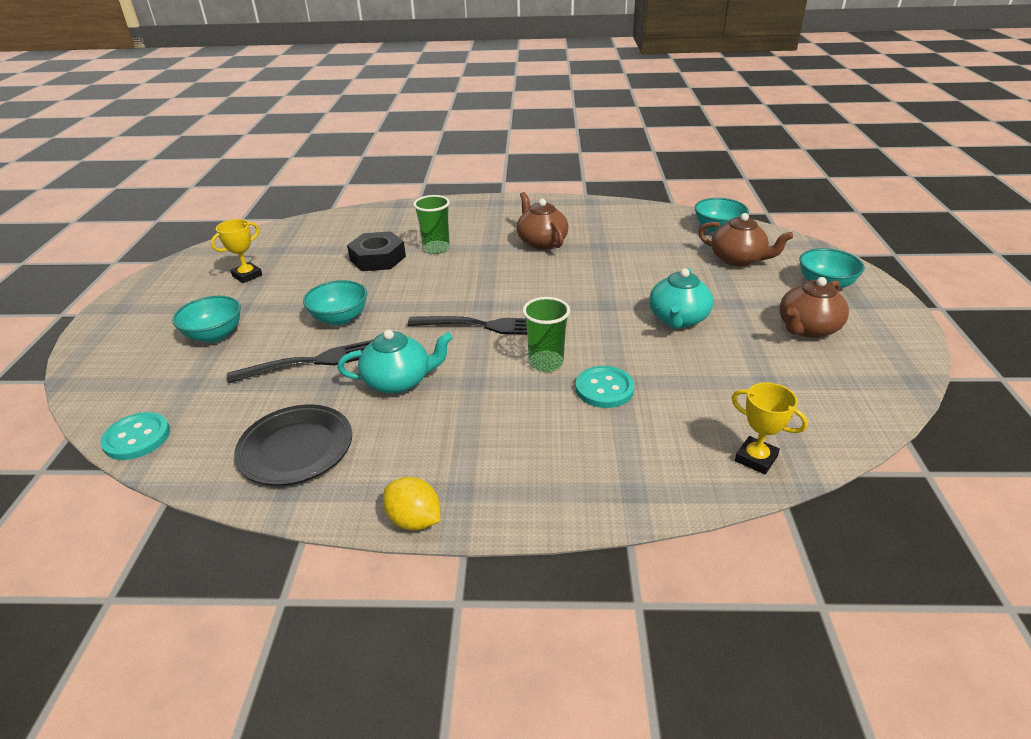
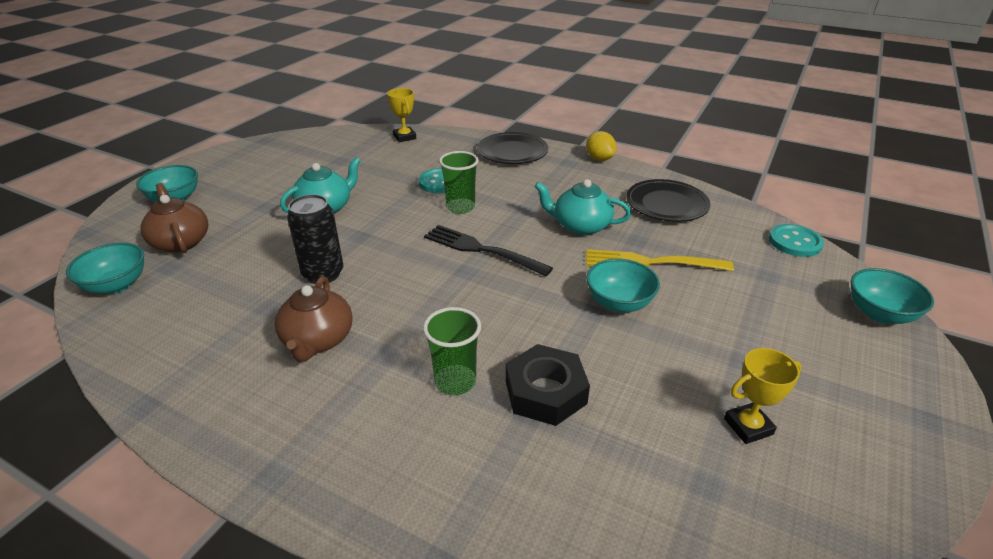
camera: 155 degrees left, 0 degrees up
(214, 335) = (763, 326): turquoise bowl -> turquoise bowl (879, 314)
(314, 362) = (651, 262): black fork -> yellow fork
(562, 484) = (512, 152): none -> black plate
(593, 272) = (323, 274): none -> black can
(807, 328) = (257, 177): brown teapot -> none

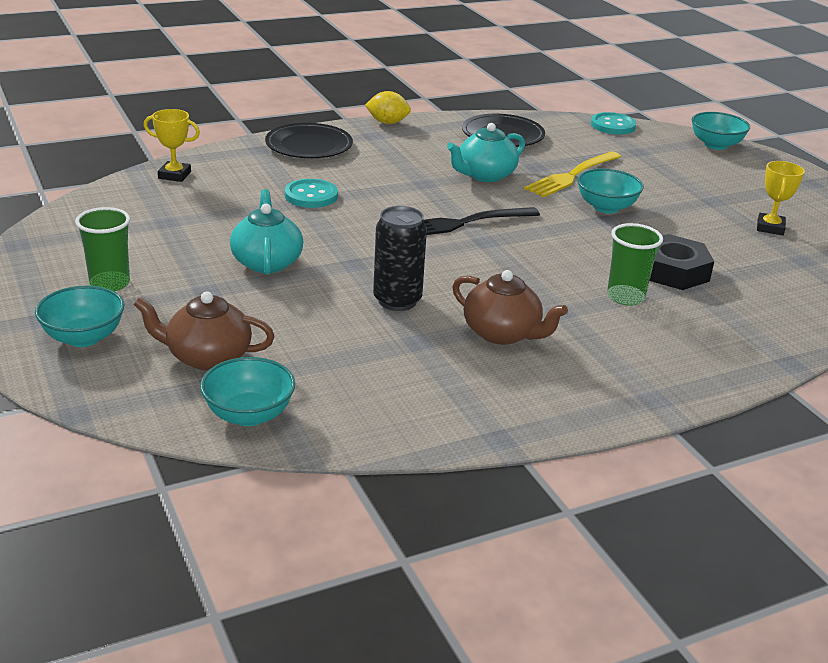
camera: 55 degrees left, 5 degrees down
(460, 207) = (375, 205): green cup -> green cup (110, 283)

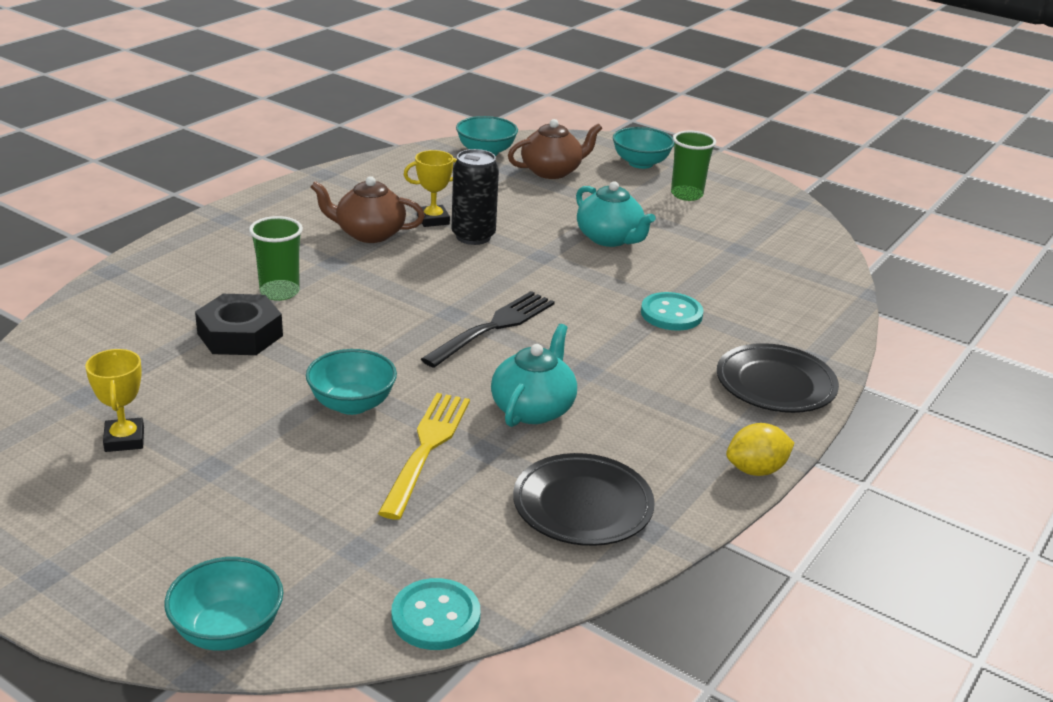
camera: 150 degrees right, 0 degrees up
(174, 175) = (821, 297): yellow trophy -> yellow trophy (433, 220)

